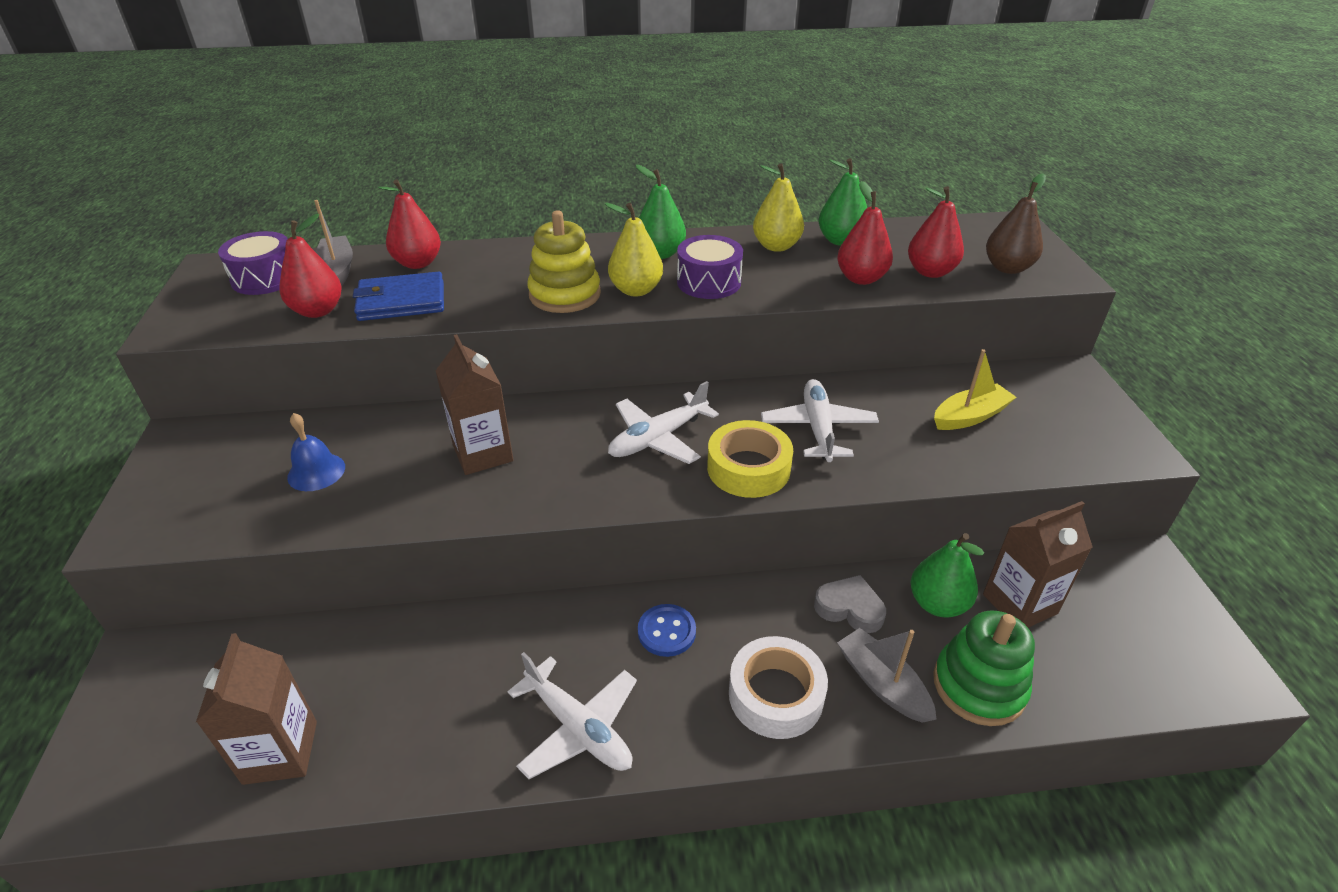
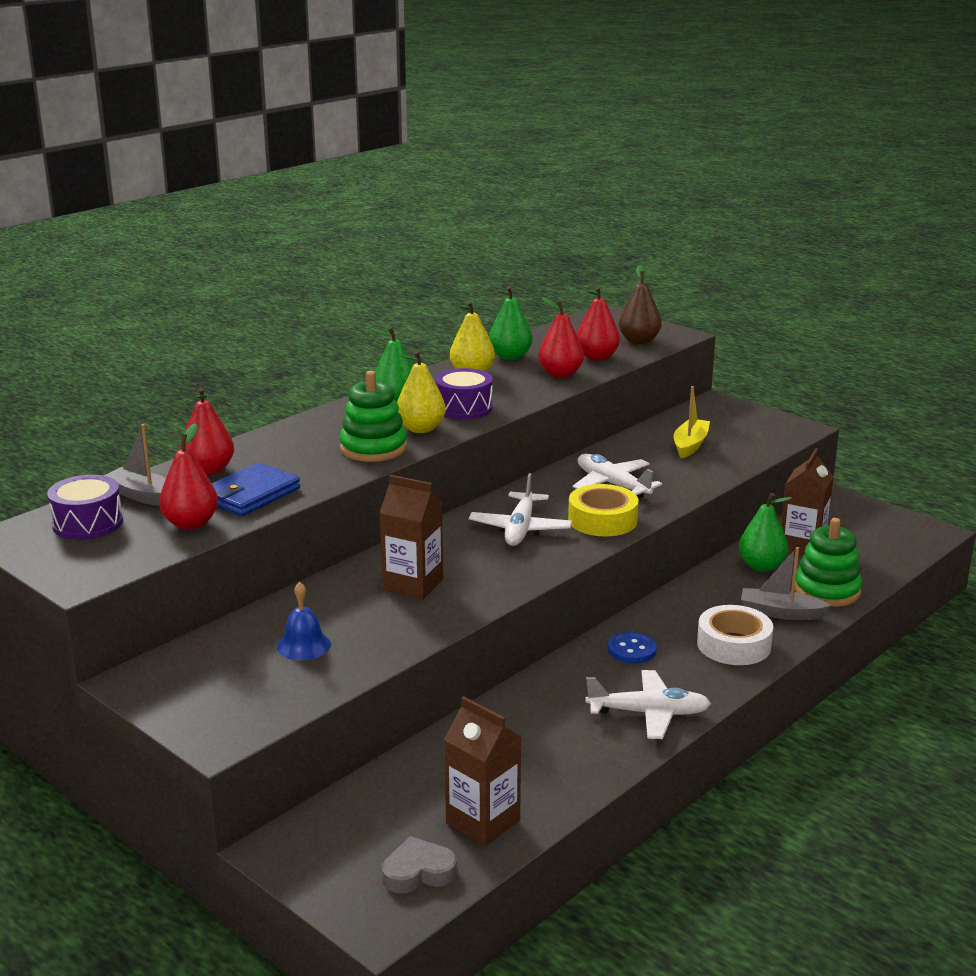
camera: 40 degrees left, 15 degrees down
(565, 294) = (373, 448): yellow stacking toy -> green stacking toy
(849, 608) = (718, 590): grey heart -> grey heart (418, 872)

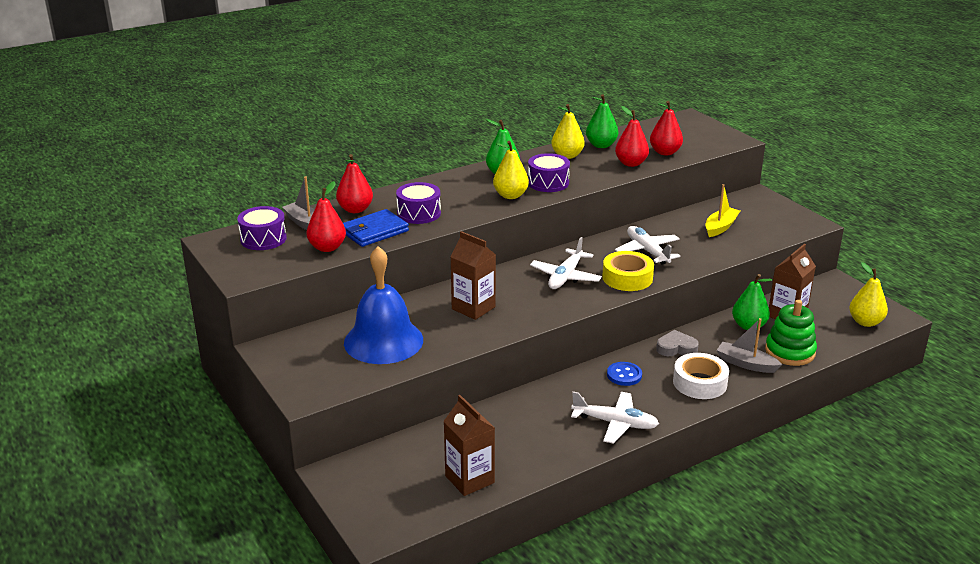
camera: 15 degrees right, 5 degrees up
(303, 464) = (419, 213): none -> purple drum
(303, 645) = (383, 341): blue bell -> blue bell, size x2.18
(373, 448) = (471, 207): green stacking toy -> none
(418, 872) = (414, 505): grey heart -> grey heart (676, 348)
(639, 341) = (703, 142): brown pear -> none
(899, 542) = (865, 322): none -> yellow pear

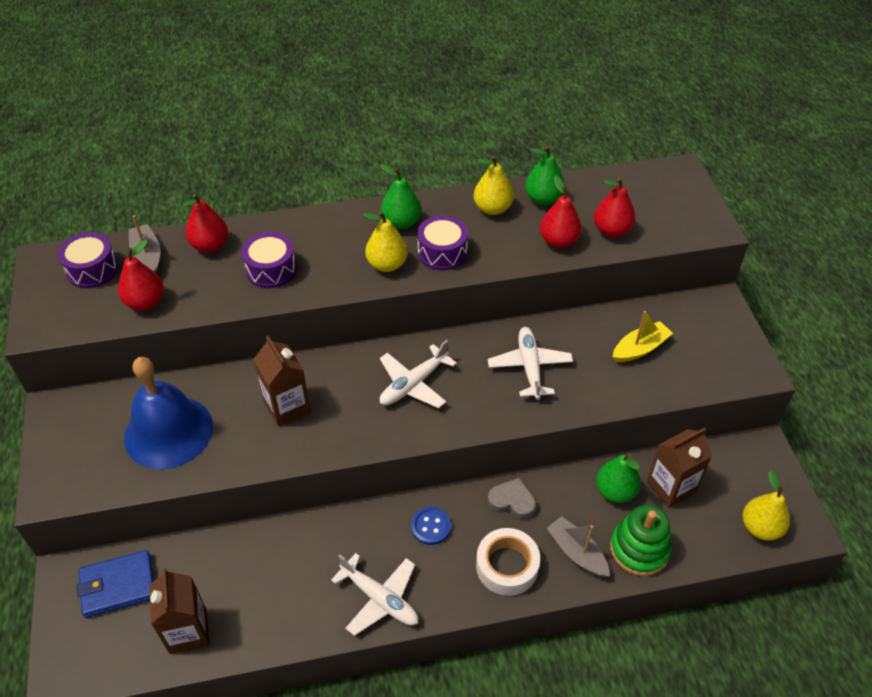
camera: 20 degrees right, 20 degrees up
(374, 231) = (207, 288): blue wallet -> blue wallet (117, 586)
(627, 278) = (481, 406): yellow tape -> none

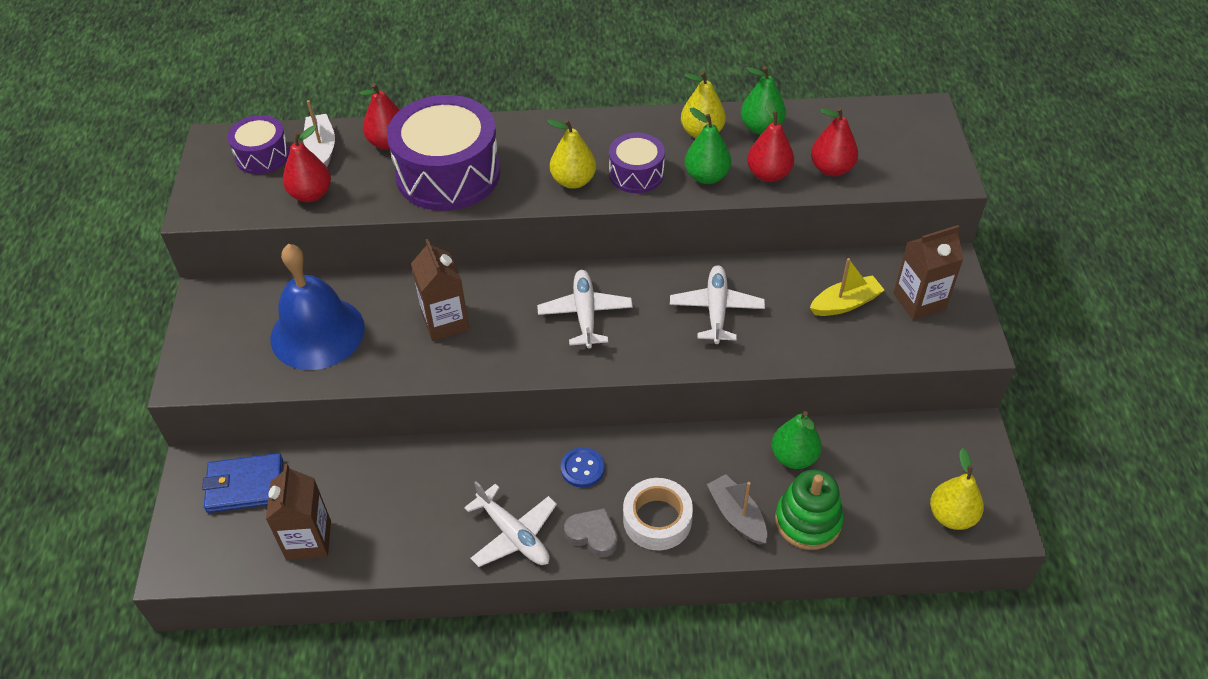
camera: 10 degrees right, 0 degrees up
(147, 256) = (321, 147): grey boat -> white boat
(271, 269) = (448, 174): purple drum -> purple drum, size x1.90
(401, 222) = (598, 138): green pear -> green pear (706, 176)
(413, 384) = (585, 314): white plane -> white plane turned 120 degrees clockwise
(512, 501) = (676, 454): grey heart -> grey heart (593, 535)
(671, 487) = (858, 460): brown carton -> brown carton (919, 301)

